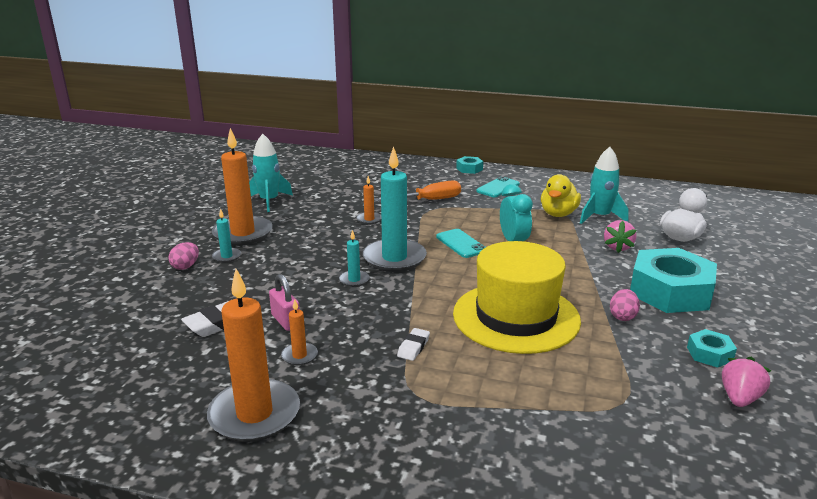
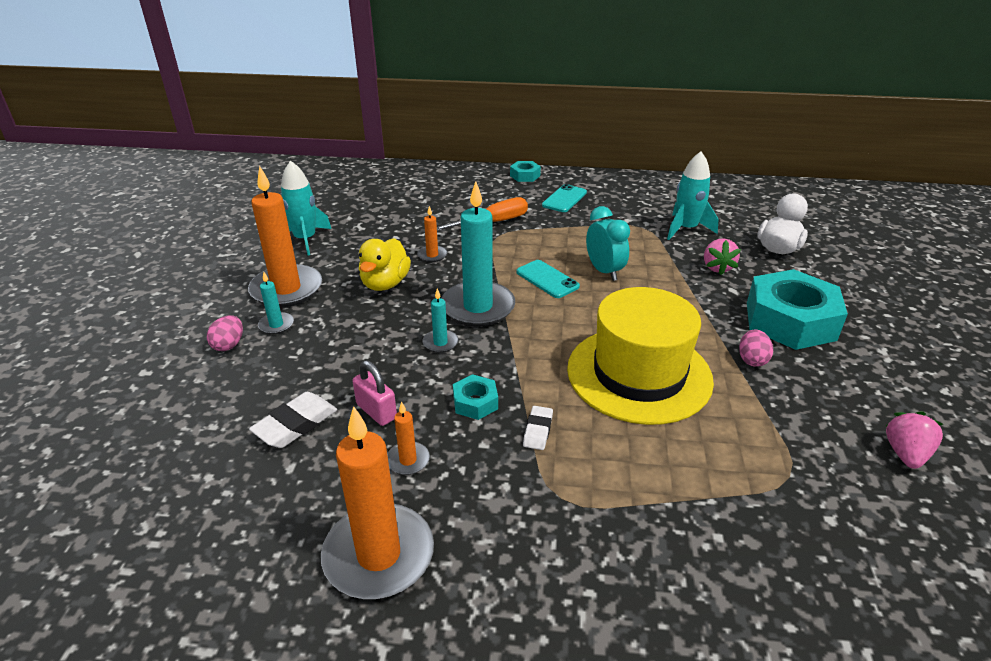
camera: 10 degrees left, 10 degrees up
(558, 214) = (640, 229): yellow duck -> yellow duck (385, 283)
(709, 354) = (856, 399): turquoise nut -> turquoise nut (475, 402)

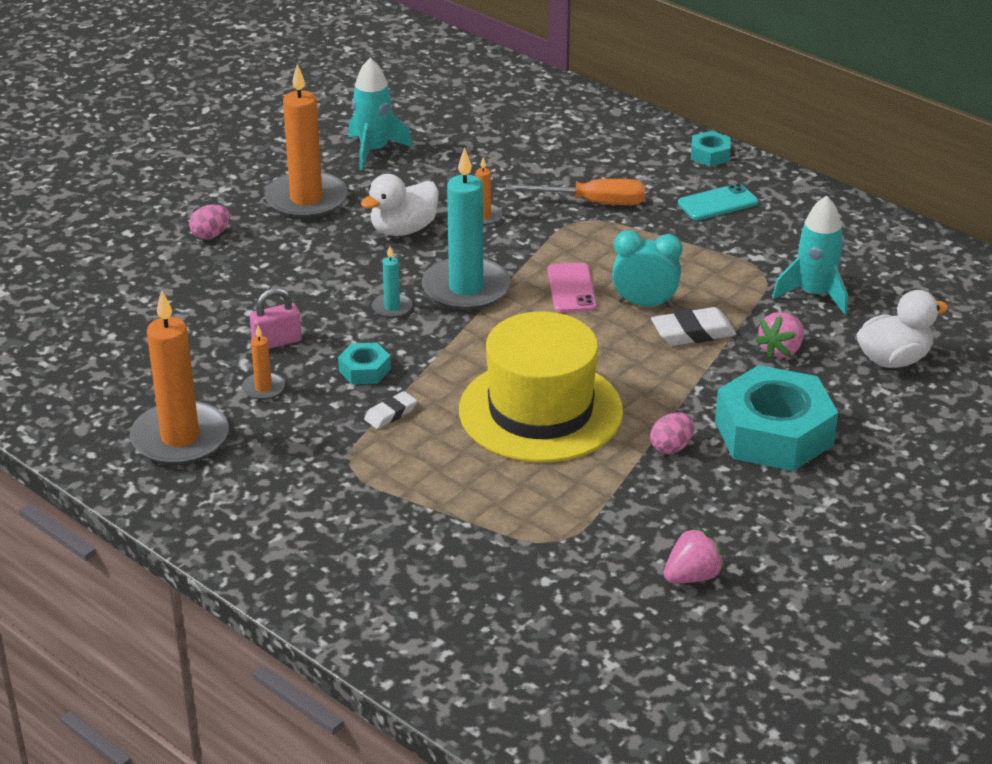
camera: 35 degrees right, 0 degrees up
(276, 325) = (266, 232): turquoise candle -> none
(296, 424) = (205, 325): white eraser -> white eraser (693, 333)
(376, 411) = (277, 342): pink padlock -> pink padlock turned 75 degrees clockwise
(385, 283) = (403, 229): yellow duck -> white duck
(547, 279) = (571, 288): turquoise phone -> pink phone
(604, 271) = (644, 304): turquoise clock -> turquoise clock turned 90 degrees counterclockwise

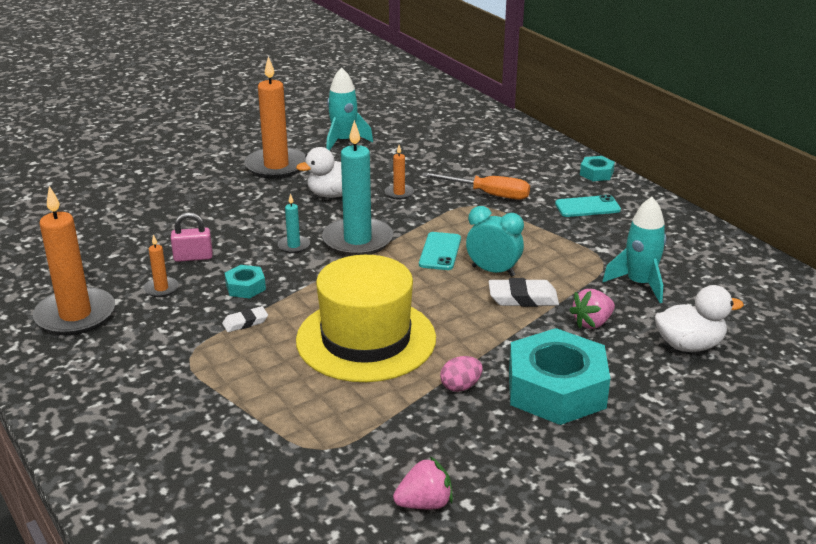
camera: 15 degrees right, 5 degrees down
(211, 235) = (194, 180): pink egg -> none
(571, 288) = (440, 251): pink phone -> turquoise phone

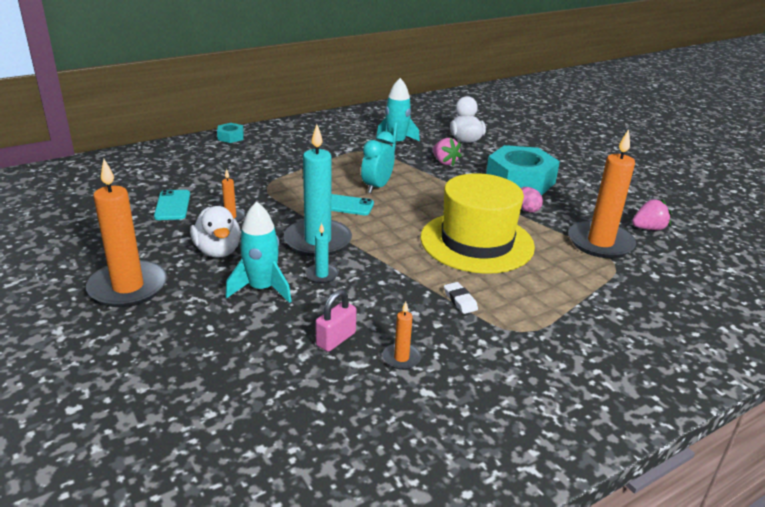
camera: 90 degrees left, 0 degrees up
(75, 315) = (459, 421): orange candle -> orange candle (600, 243)
(193, 257) = (336, 339): pink padlock -> pink padlock turned 45 degrees clockwise
(245, 287) = (398, 302): turquoise nut -> none
(344, 141) = (88, 242): turquoise rocket -> turquoise rocket (262, 289)
(424, 503) = (648, 228): pink strawberry -> pink strawberry turned 90 degrees clockwise
(488, 194) = (249, 179): orange screwdriver -> none
(523, 298) = (415, 180): white eraser -> none
(587, 207) = (285, 146): turquoise phone -> turquoise phone (172, 205)

